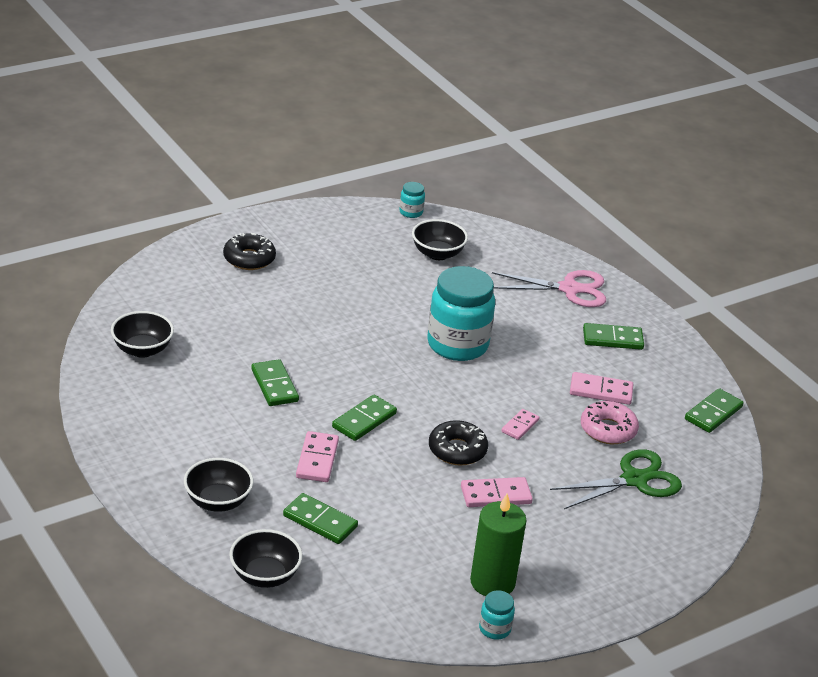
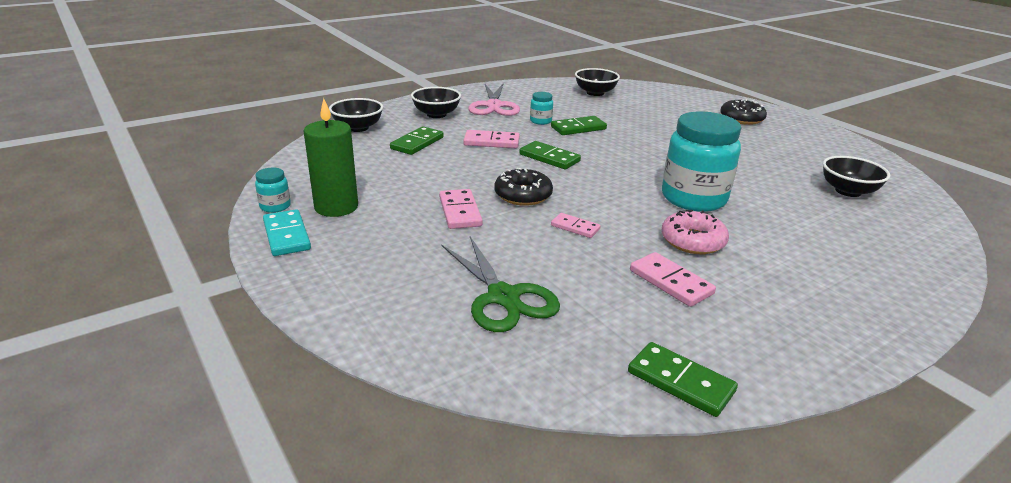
camera: 90 degrees right, 5 degrees down
(411, 212) = (908, 179): turquoise jar -> turquoise jar (540, 121)
(554, 613) = (286, 235): none -> turquoise domino
(569, 289) = (875, 269): pink scissors -> pink scissors (494, 106)
(601, 391) = (671, 282): pink domino -> pink domino turned 45 degrees counterclockwise
(608, 430) = (594, 283): pink donut -> pink donut (692, 241)
(612, 339) = (793, 297): green domino -> none

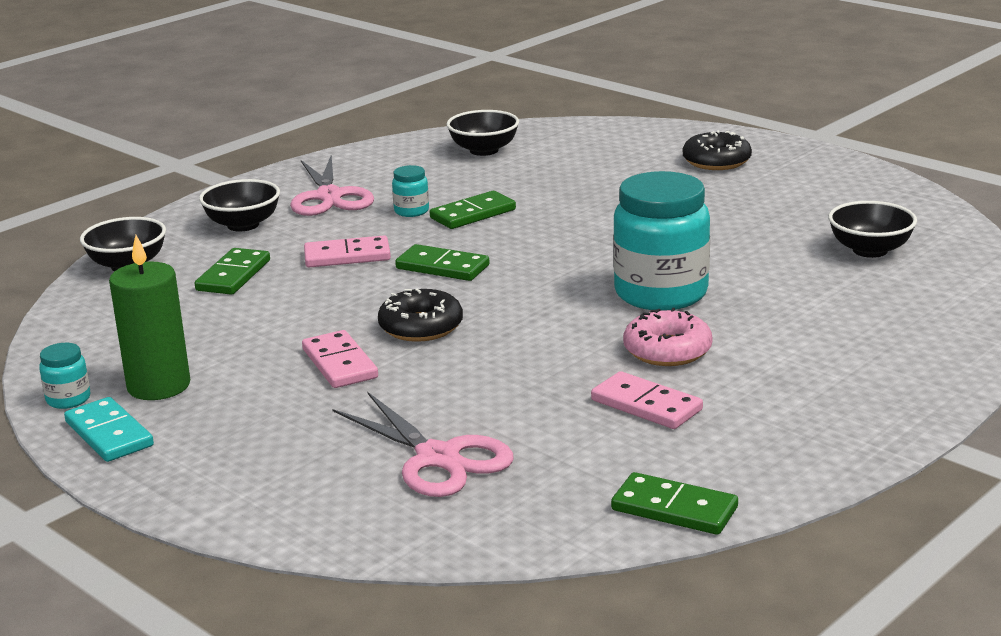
camera: 10 degrees left, 5 degrees down
(503, 297) = (438, 458): green scissors -> pink scissors
(575, 227) = (506, 358): pink domino -> none

